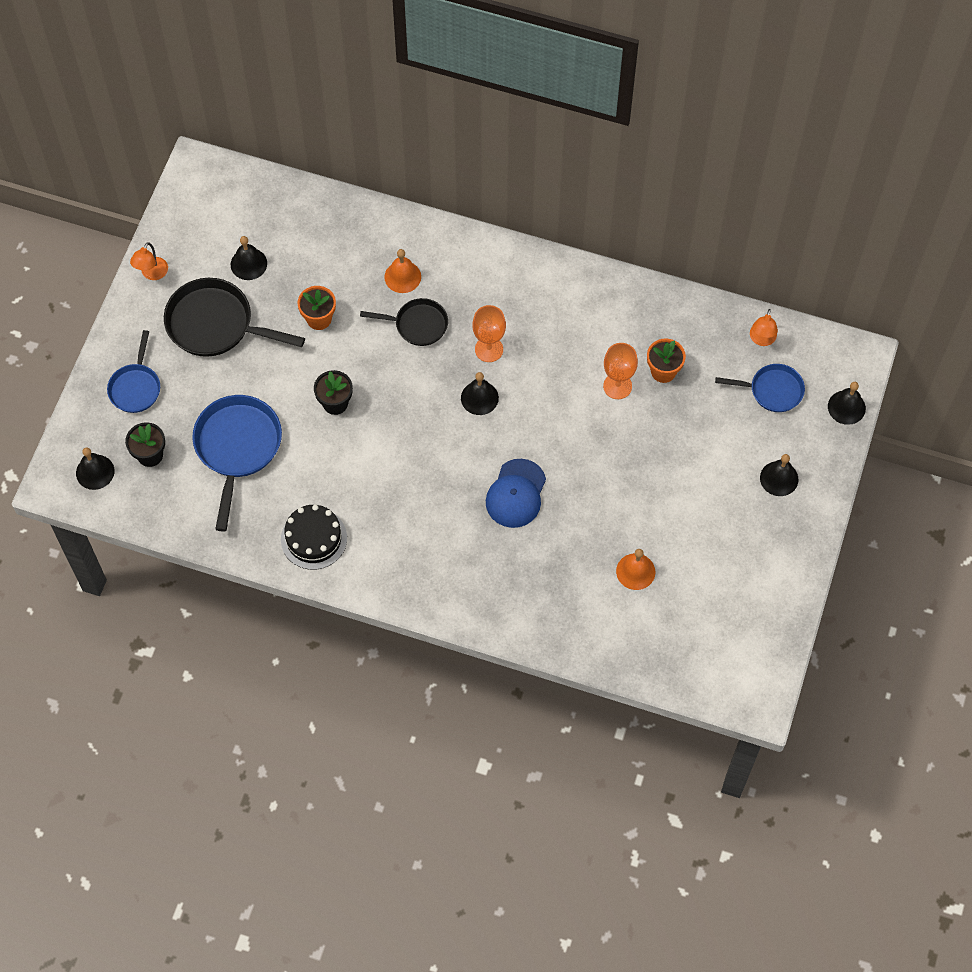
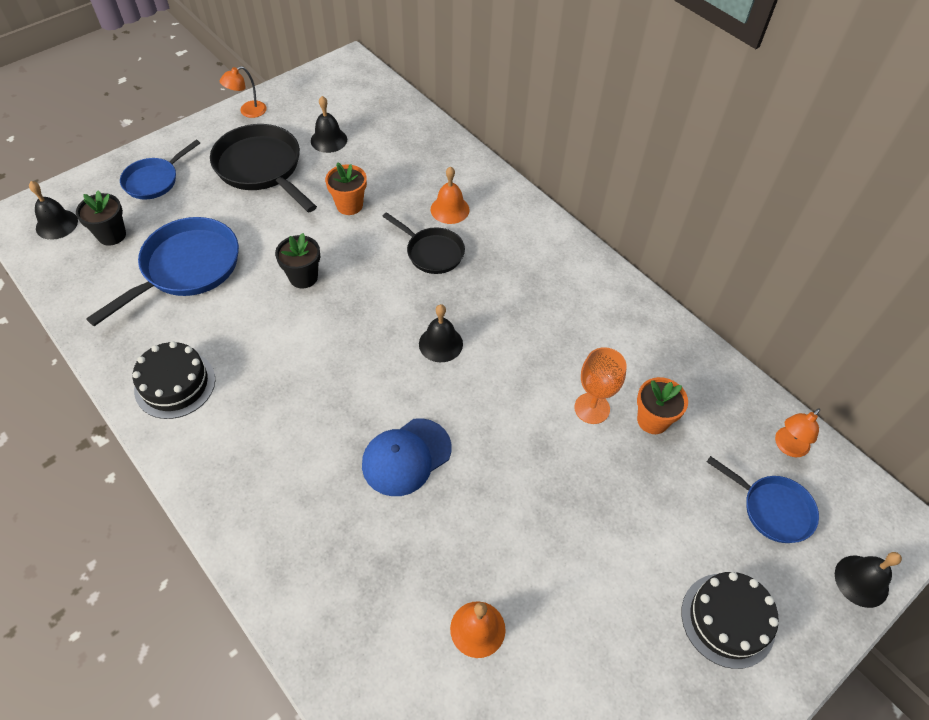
camera: 30 degrees right, 10 degrees down
(489, 349) = (483, 306): orange goblet -> none
(779, 478) = (727, 620): black bell -> black cake

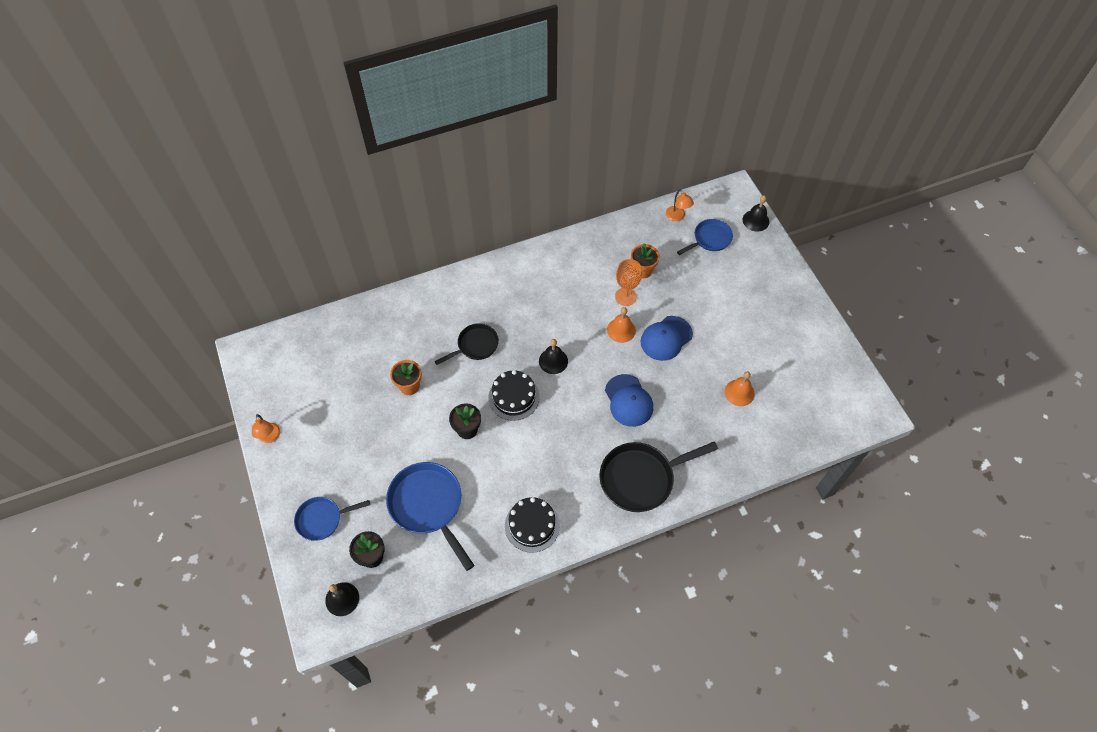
camera: 70 degrees left, 5 degrees up
(154, 180) = (322, 519): blue pan -> blue pan turned 105 degrees clockwise
(261, 168) = (343, 438): black pan -> black pan (641, 478)
(329, 140) = (332, 385): black bell -> none
(450, 209) = (440, 324): orange bell -> orange bell (621, 330)
(540, 484) = (666, 338): none -> blue cap
(727, 620) = (761, 282): black cake -> black cake (514, 397)

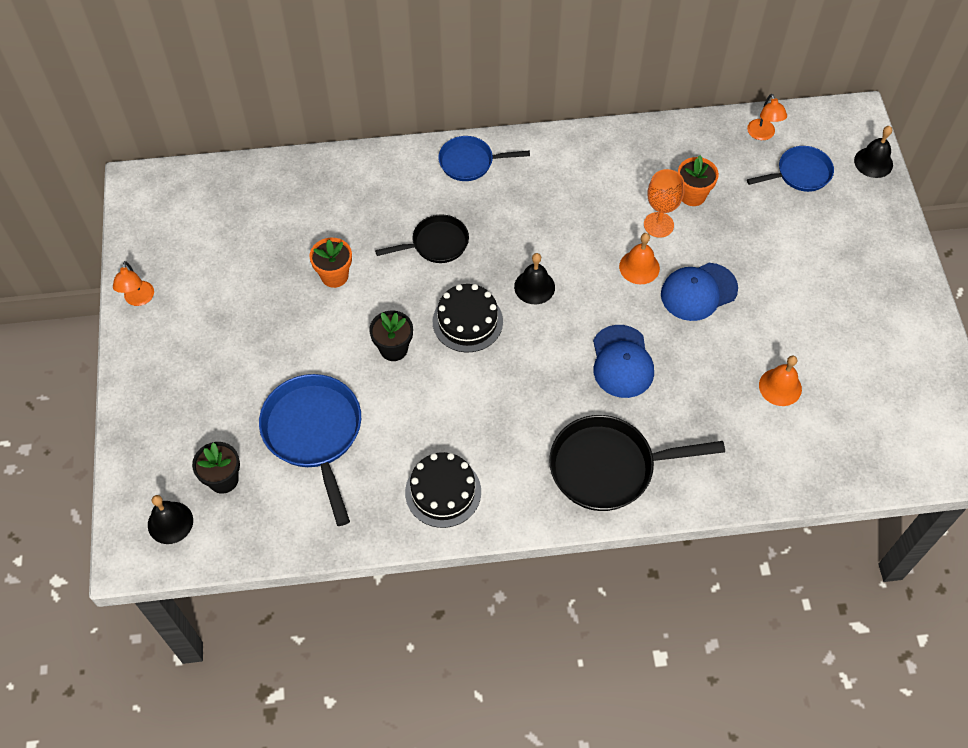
camera: 15 degrees right, 0 degrees up
(322, 519) = (174, 417): blue pan -> blue pan (470, 162)

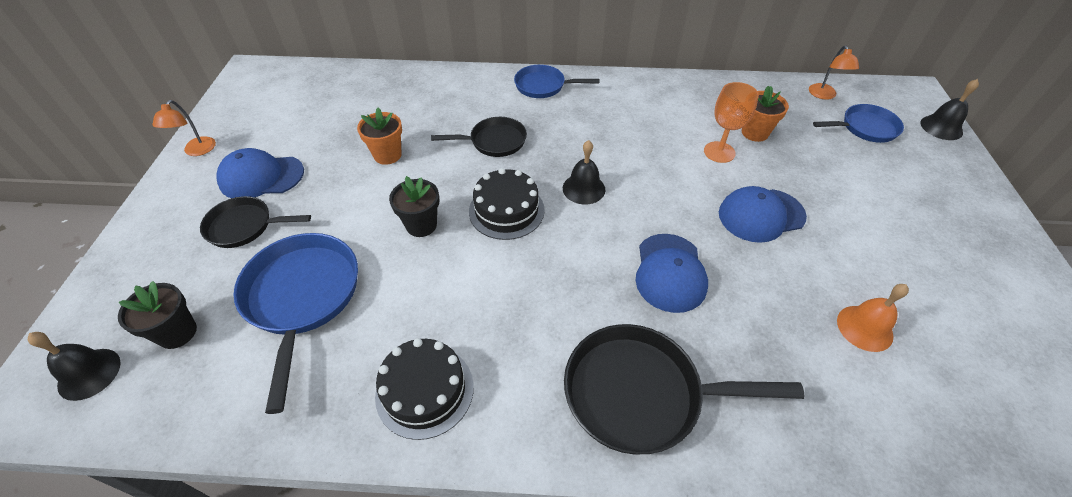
camera: 10 degrees right, 10 degrees down
(219, 320) = (261, 177): none -> blue cap
(230, 375) = (244, 226): none -> black pan
(639, 267) = (696, 185): orange bell -> none

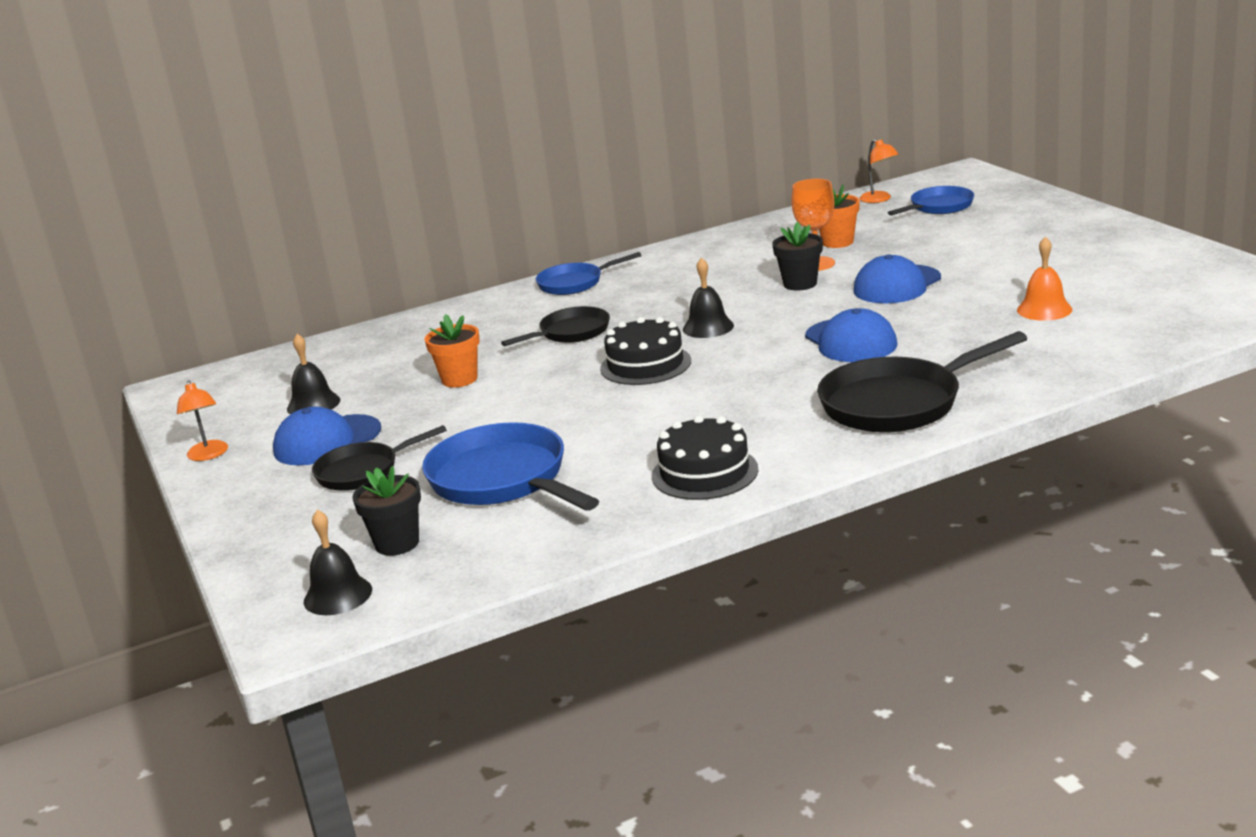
camera: 25 degrees left, 25 degrees down
(421, 225) = (567, 402): black flower pot -> black flower pot (800, 284)
(941, 127) = (1006, 185): black bell -> black bell (313, 404)

